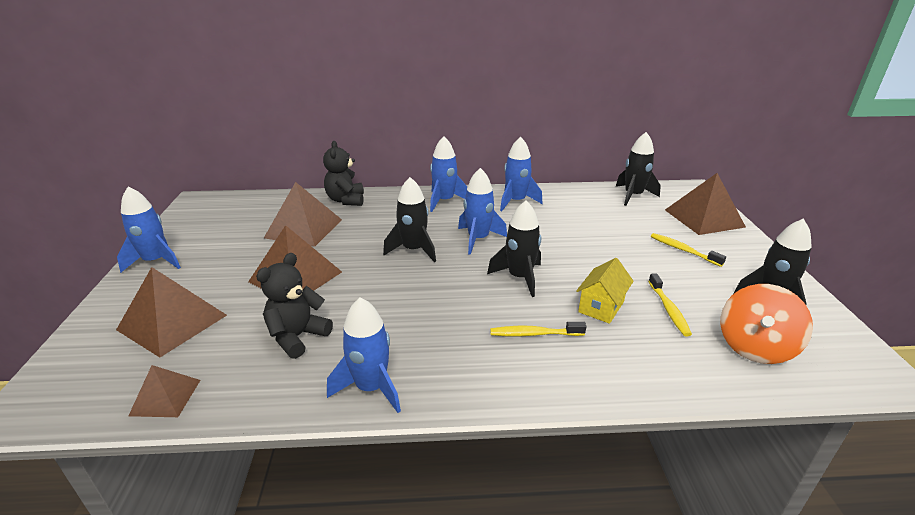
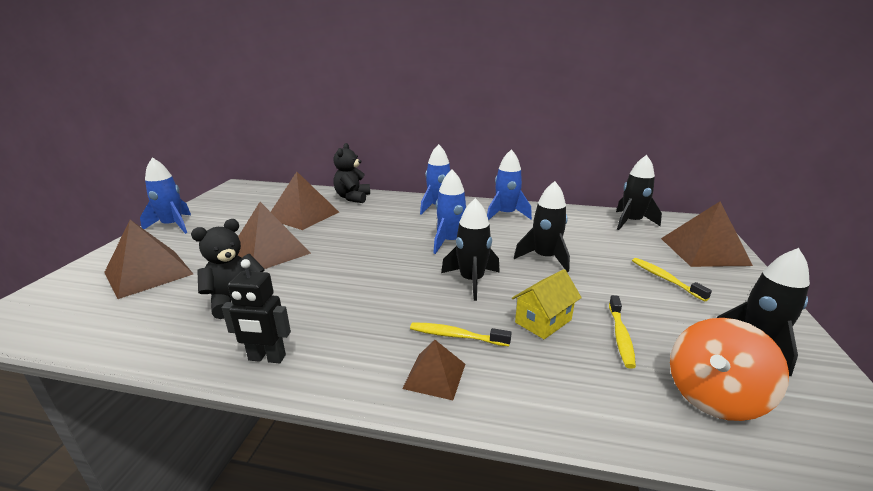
camera: 15 degrees right, 5 degrees down
(165, 397) = (96, 332): brown pyramid -> brown pyramid (434, 375)
(371, 388) = (267, 358): blue rocket -> black robot
(413, 250) = (385, 243): black rocket -> black rocket (544, 258)

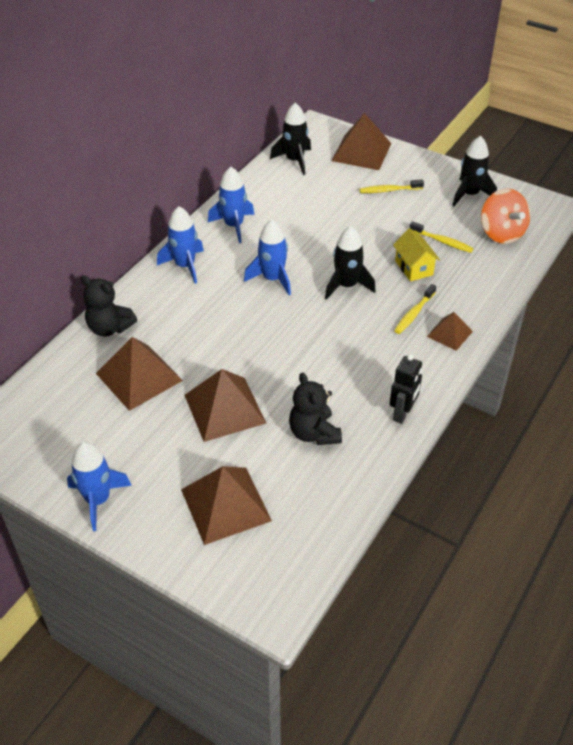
camera: 70 degrees left, 20 degrees up
(544, 258) = (330, 234): black rocket -> none

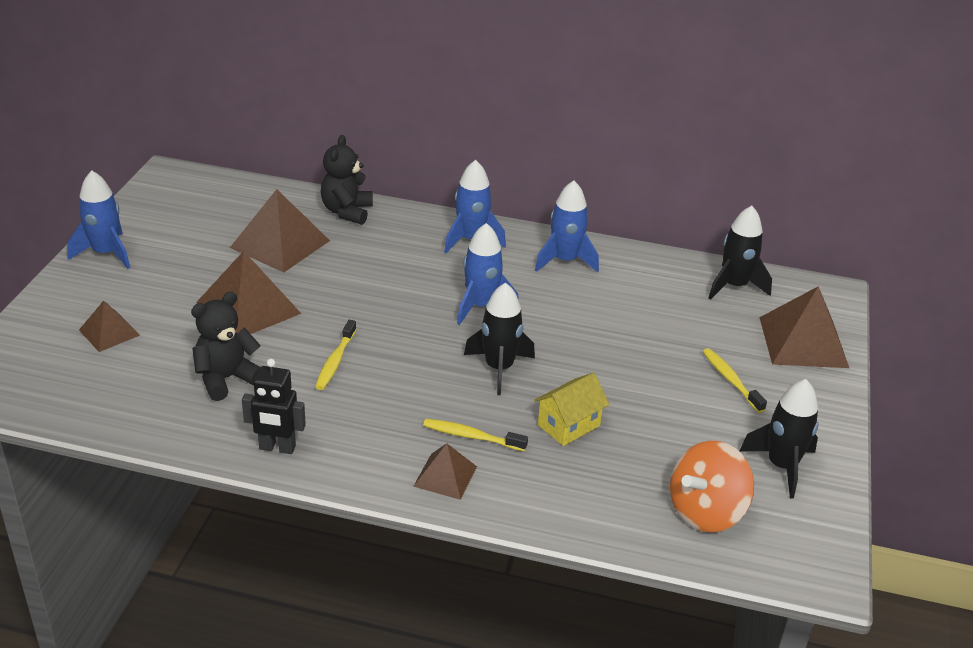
camera: 70 degrees right, 10 degrees down
(226, 505) = (109, 332): brown pyramid -> brown pyramid, size x0.56
(442, 241) = (645, 448): yellow toothbrush -> yellow toothbrush (335, 361)

